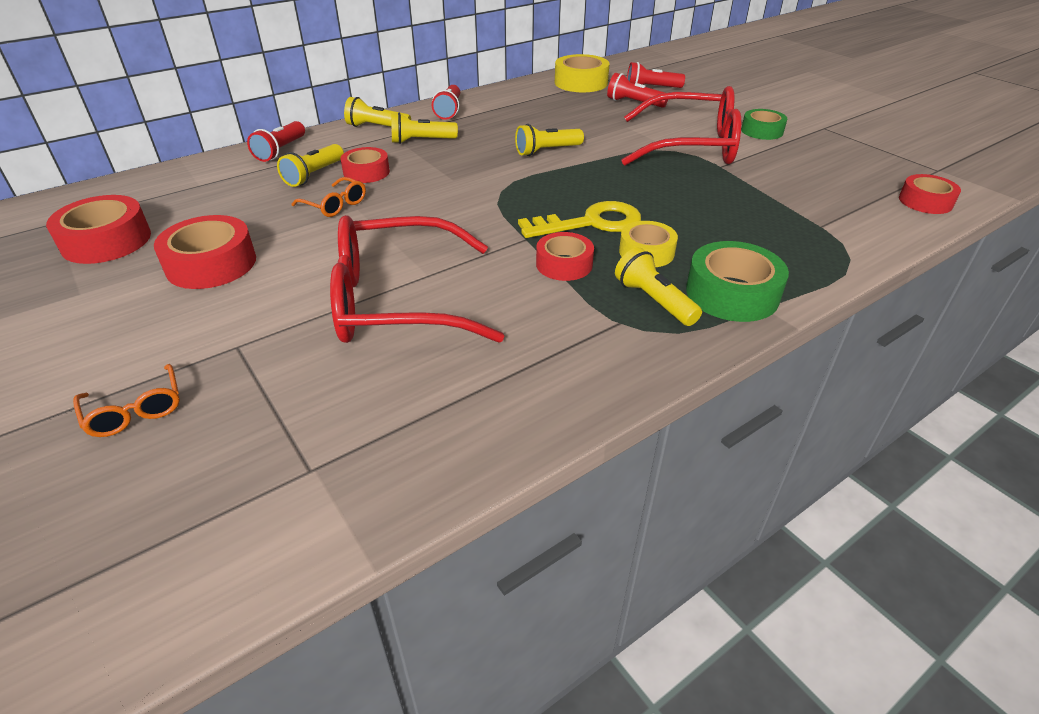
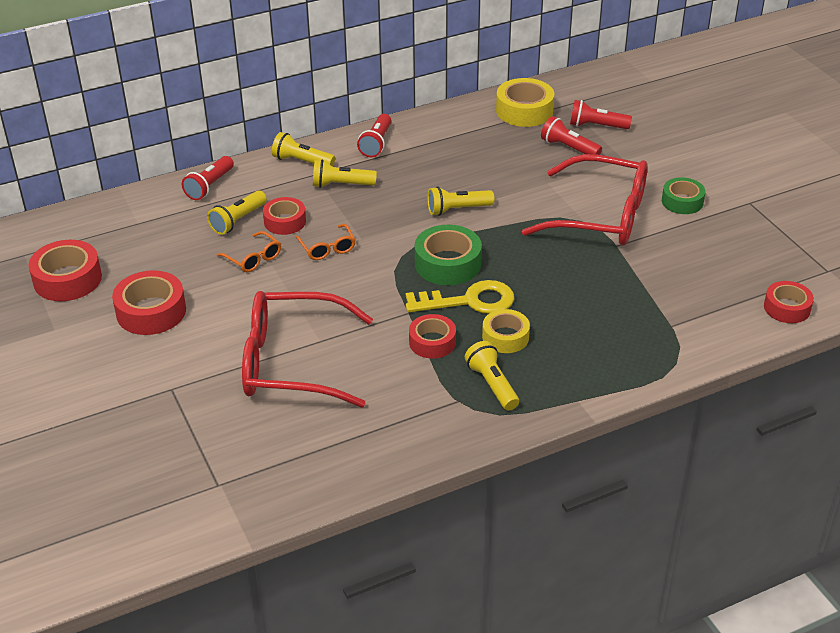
camera: 10 degrees right, 0 degrees up
(135, 410) = (105, 430): orange glasses -> orange glasses (327, 248)
(732, 293) = (558, 385): green tape -> green tape (447, 264)

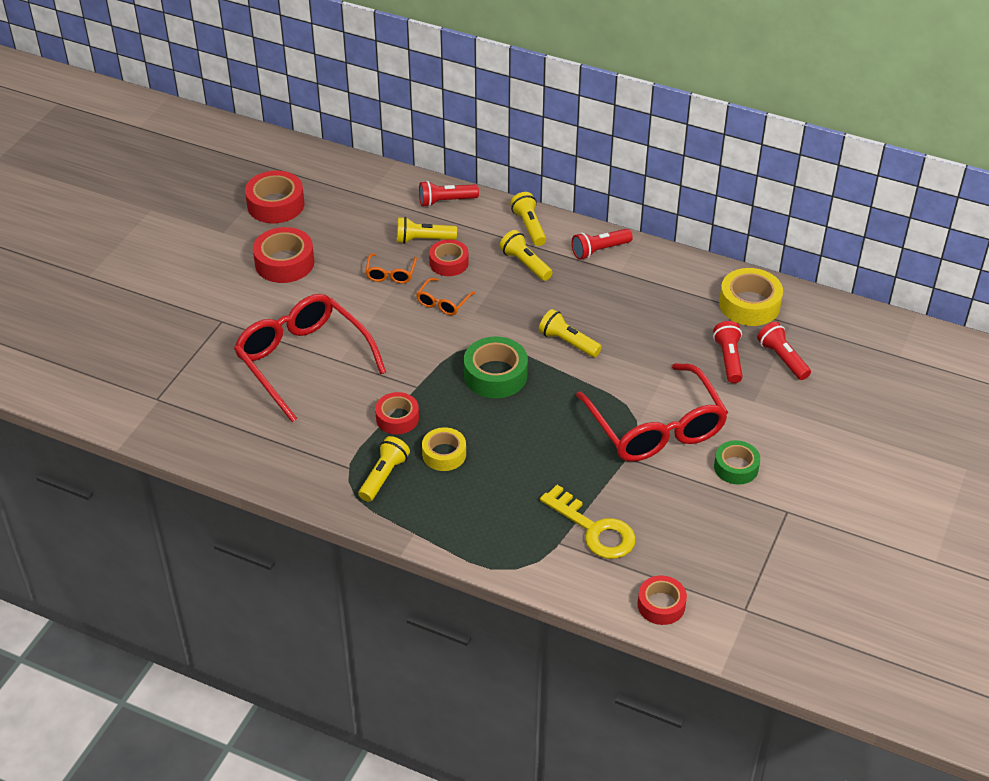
camera: 50 degrees right, 5 degrees up
(469, 301) = (464, 411): yellow key -> yellow key (594, 529)

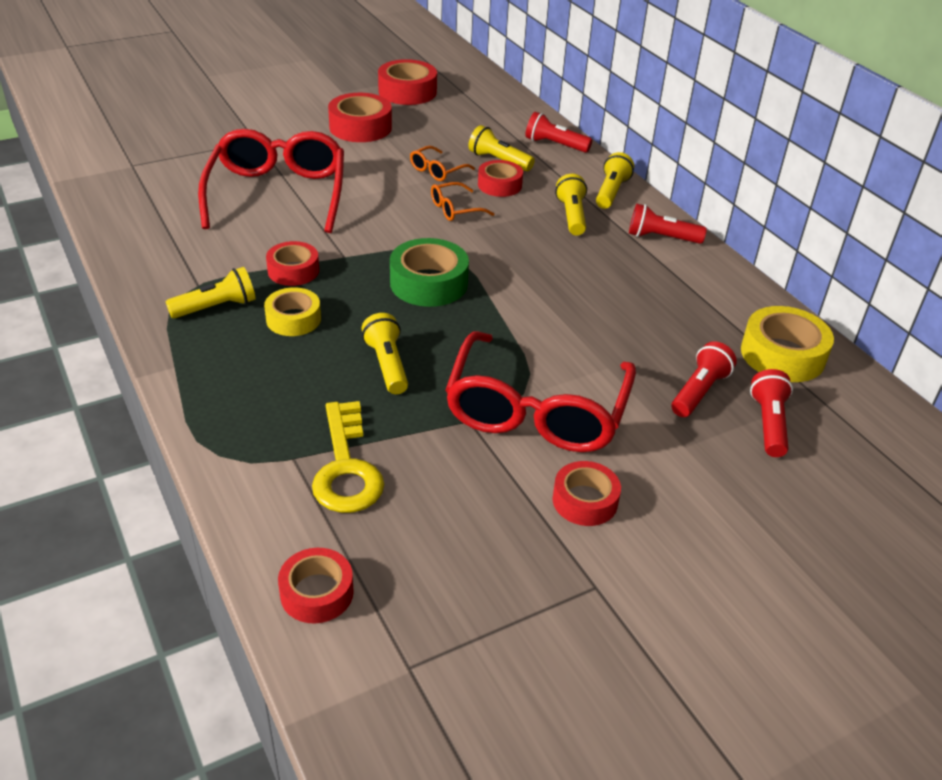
camera: 35 degrees right, 5 degrees down
(568, 342) = (535, 292): yellow flashlight -> yellow flashlight (387, 365)
(736, 467) = (585, 501): green tape -> red tape

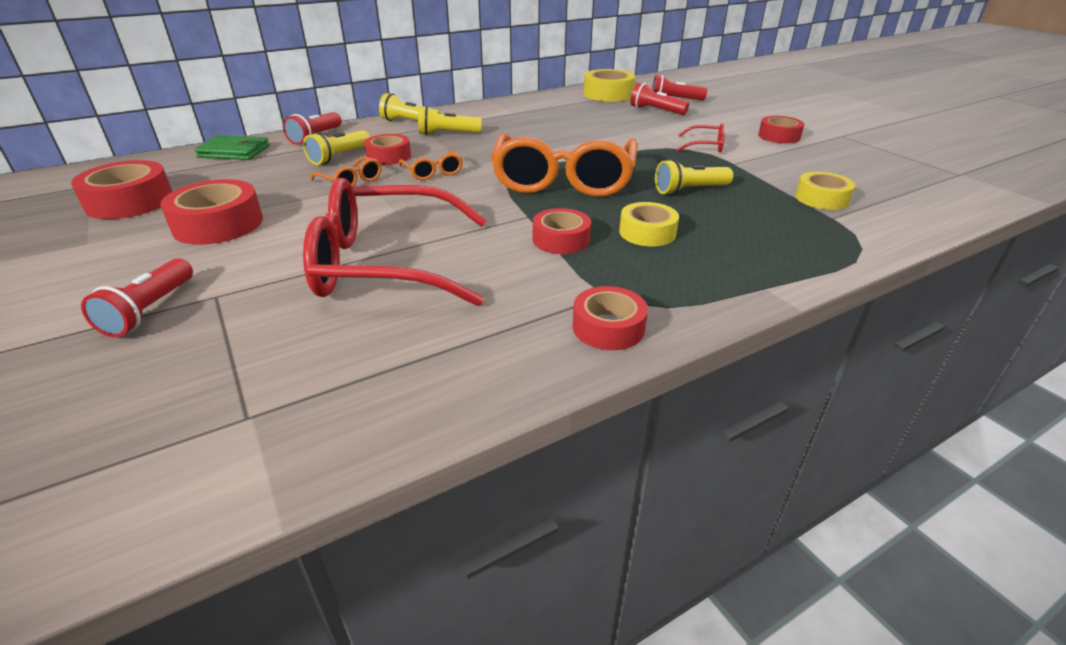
camera: 90 degrees left, 5 degrees down
(216, 307) = (647, 276): yellow flashlight -> none
(317, 593) = (945, 200): red tape -> red tape (608, 327)
(346, 467) = (821, 198): yellow key -> yellow tape
(428, 283) = (564, 179): green tape -> orange glasses
(513, 113) = (234, 152): none -> green wallet
(537, 409) = (705, 146): red glasses -> red glasses, size x0.42
(661, 238) = (479, 112): red flashlight -> red flashlight (149, 310)

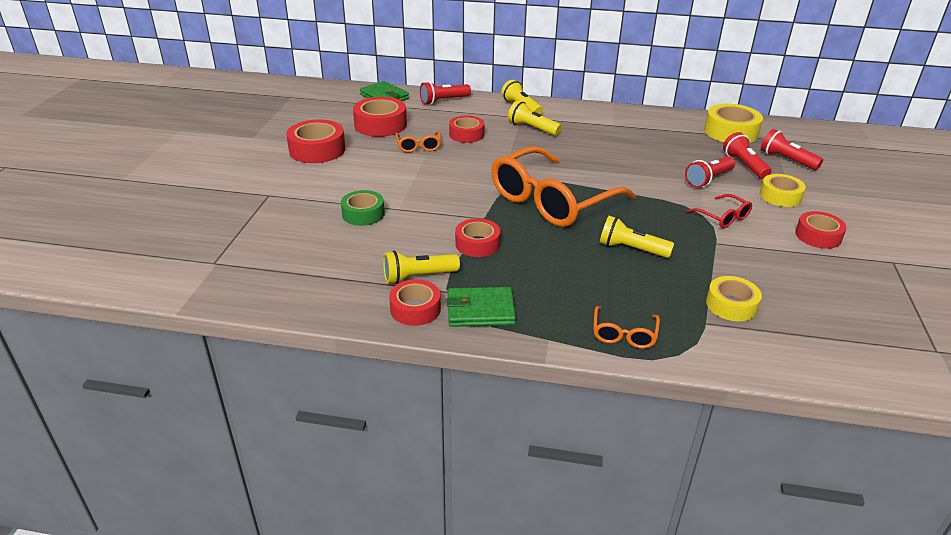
camera: 40 degrees right, 0 degrees up
(130, 201) = (296, 116): red tape -> red tape (380, 125)
(149, 310) = (236, 190): red flashlight -> red flashlight (708, 179)
(339, 157) = (436, 123): yellow flashlight -> yellow flashlight (418, 277)
(388, 264) = (363, 214): red glasses -> green tape
(433, 172) = (475, 158): orange glasses -> orange glasses (624, 334)
(647, 232) = (540, 265): yellow tape -> yellow tape (780, 196)
(669, 295) = (480, 310): none -> green wallet

